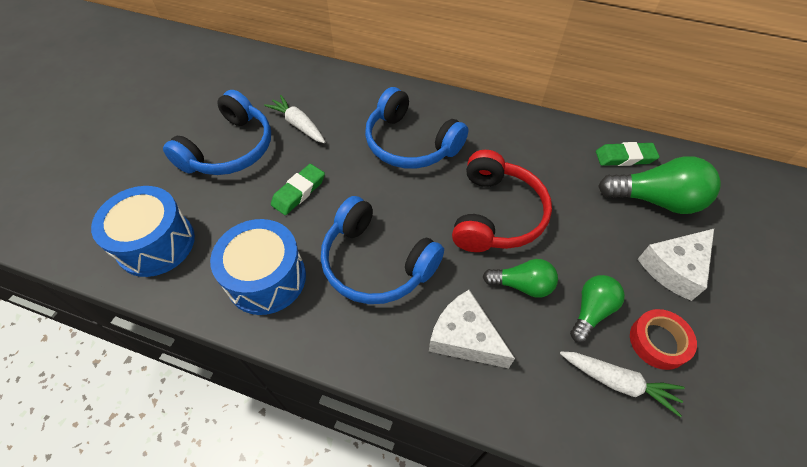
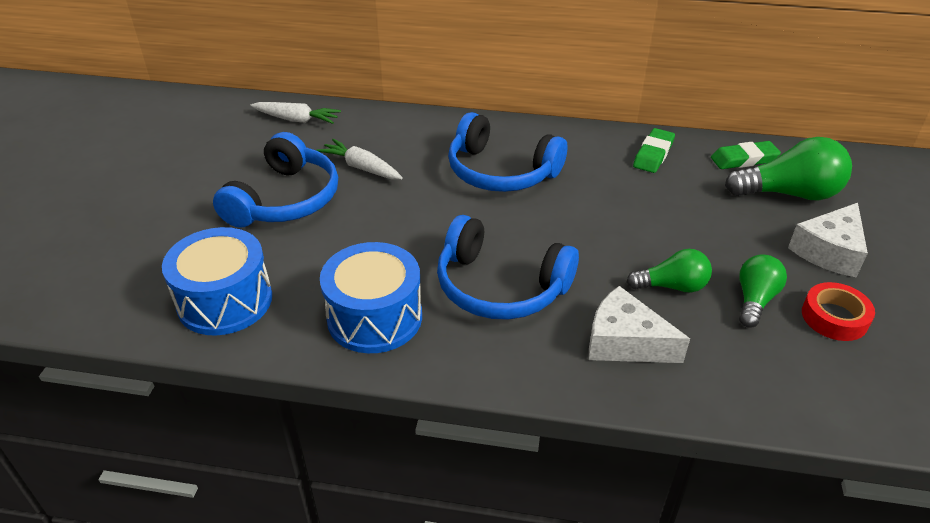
camera: 10 degrees left, 15 degrees down
(299, 192) = (384, 231): green eraser -> green eraser (653, 154)
(496, 214) = (621, 226): red headphones -> none
(618, 382) = (804, 358): white carrot -> white carrot (297, 120)

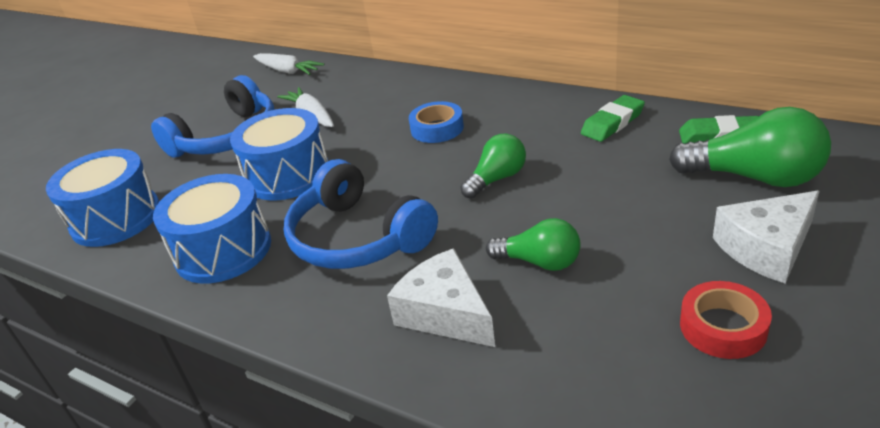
camera: 25 degrees right, 5 degrees down
(384, 233) = (288, 175): none -> blue drum
(500, 172) = (437, 128): blue headphones -> blue tape
(754, 300) = (629, 291): green light bulb -> green light bulb (497, 179)

